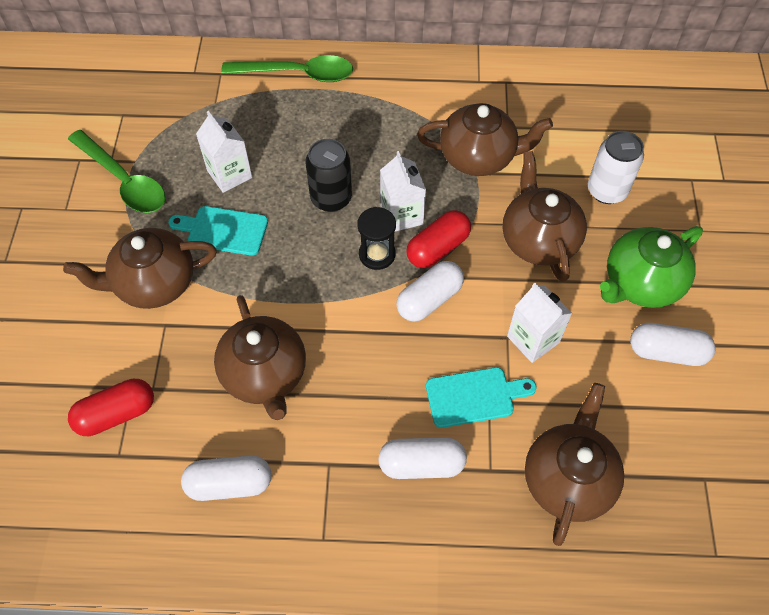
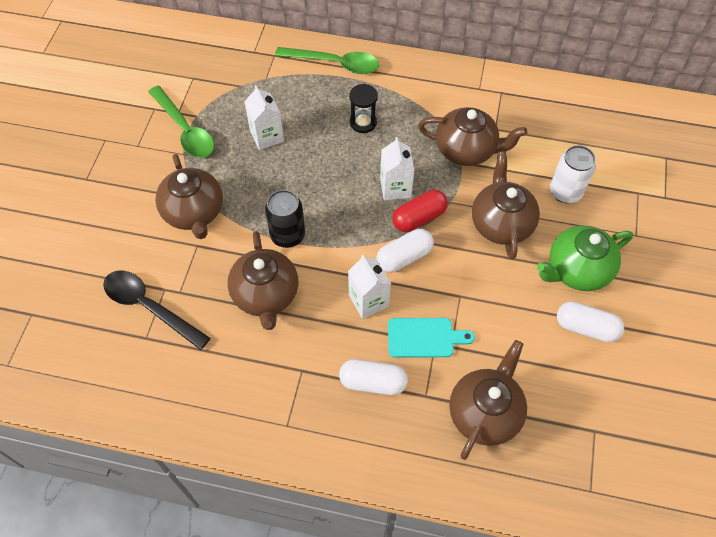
camera: 10 degrees right, 0 degrees up
(116, 414) = (149, 307): red capsule -> black spoon
(154, 283) = (194, 213): brown teapot -> brown teapot turned 105 degrees counterclockwise
(223, 230) = (254, 179): turquoise cutting board -> none
(229, 483) = (224, 372): white capsule -> none
(331, 198) = (342, 166): black can -> black can (288, 235)
(377, 254) = (370, 216): black hourglass -> black hourglass (363, 122)
(533, 339) = (480, 301): white carton -> white carton (368, 300)

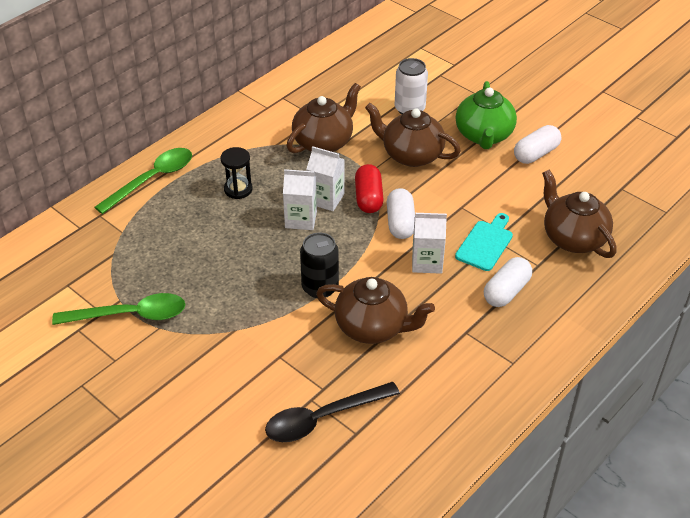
camera: 60 degrees left, 15 degrees down
(194, 213) = (239, 345): brown teapot -> none
(267, 136) = (194, 258): white carton -> white carton (301, 219)

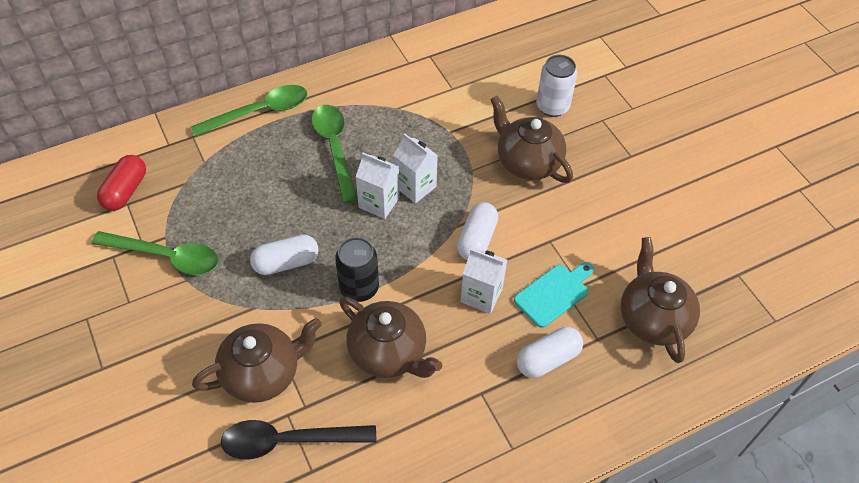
camera: 20 degrees right, 10 degrees up
(238, 189) = (335, 148): black hourglass -> green spoon
(324, 142) = (445, 119): brown teapot -> brown teapot (263, 373)
(368, 198) = (458, 199): red capsule -> red capsule (125, 191)
(484, 136) = (616, 162): green teapot -> none
(536, 154) = (662, 201): white capsule -> white capsule (286, 263)

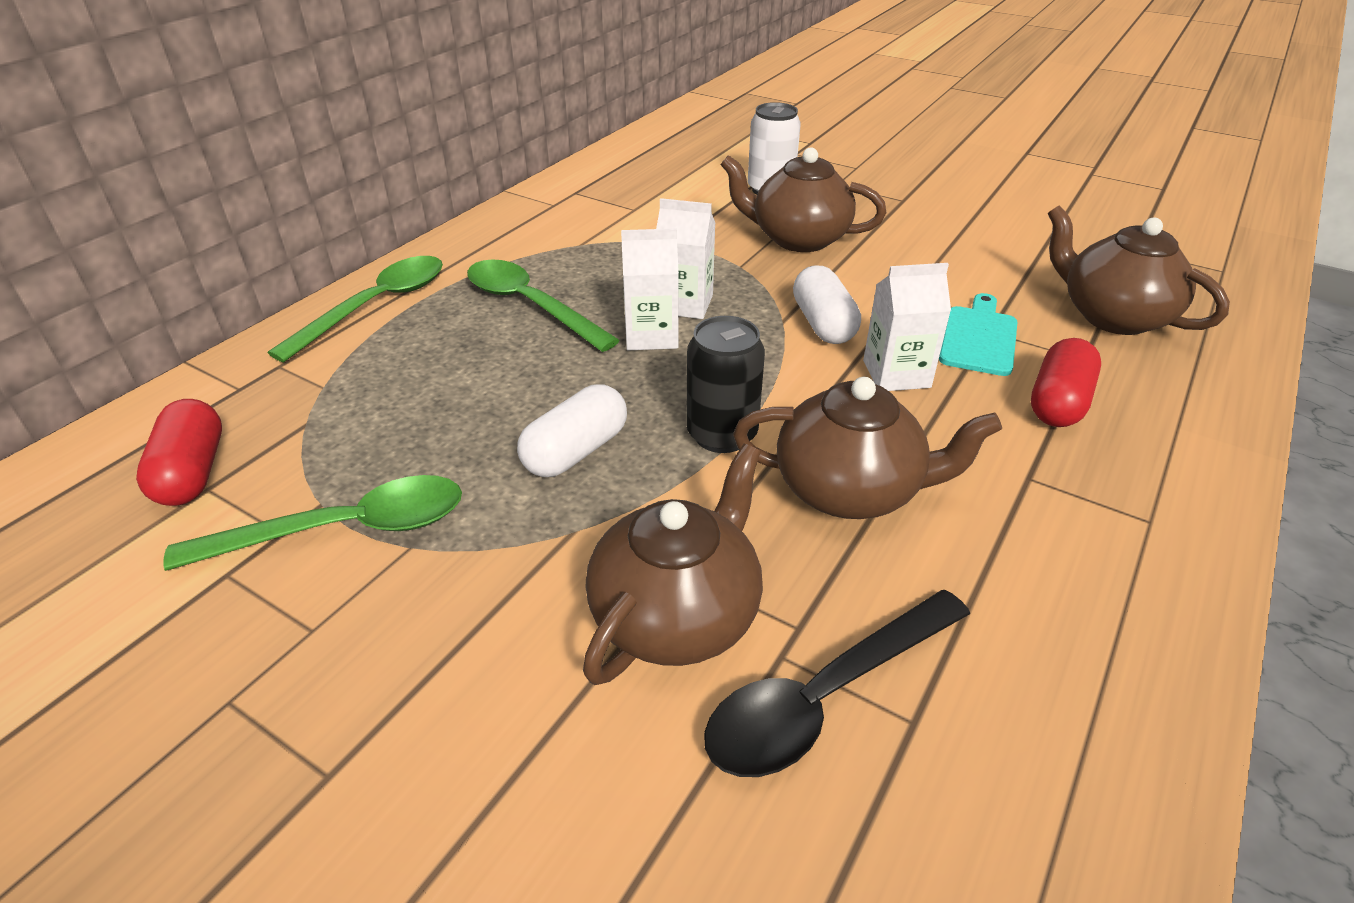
camera: 30 degrees left, 15 degrees down
(548, 359) = (1058, 402): white capsule -> red capsule

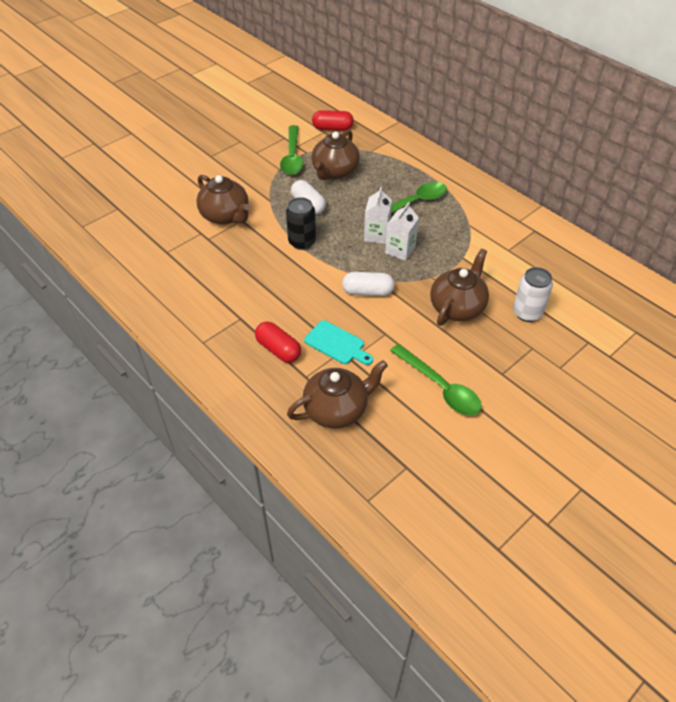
camera: 105 degrees right, 10 degrees up
(376, 306) = (425, 162): green spoon -> green spoon (440, 387)
(824, 696) = (184, 237): black spoon -> none
(850, 490) = (257, 267): brown teapot -> brown teapot (335, 172)
(896, 374) = (319, 303): white carton -> none

